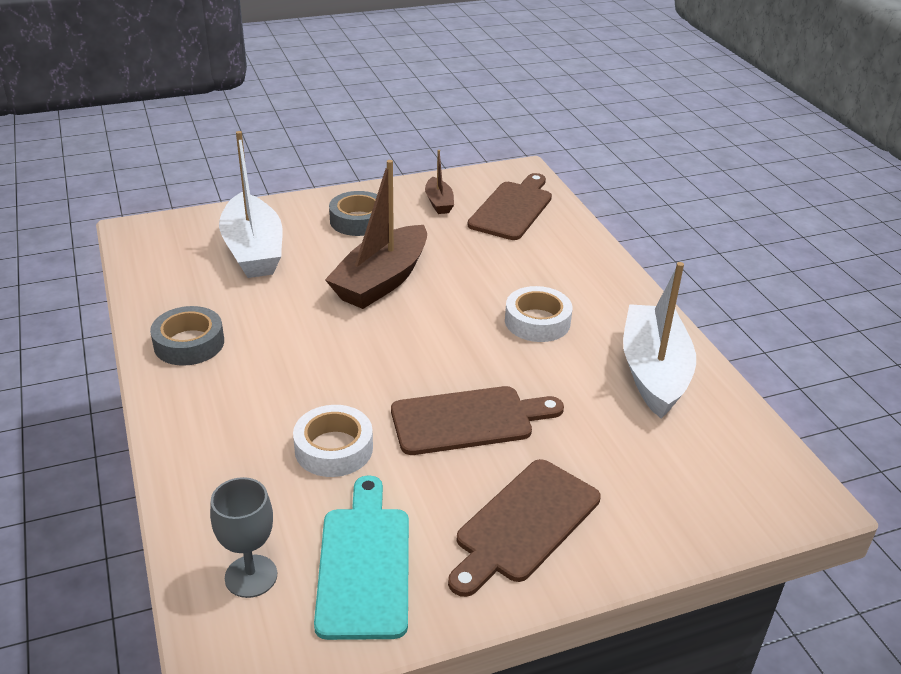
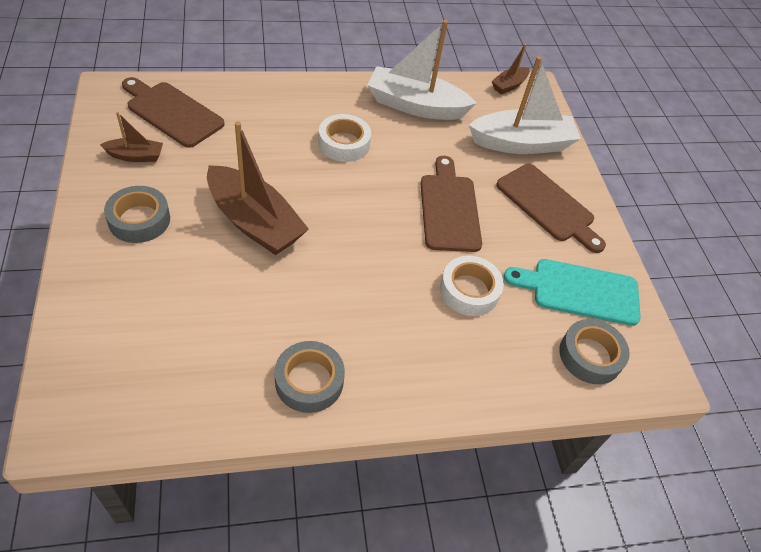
camera: 85 degrees left, 15 degrees up
(251, 576) = (590, 356): grey goblet -> grey tape
(253, 250) = (158, 313): white boat -> white boat (521, 144)
(784, 467) = (509, 85): none -> brown boat

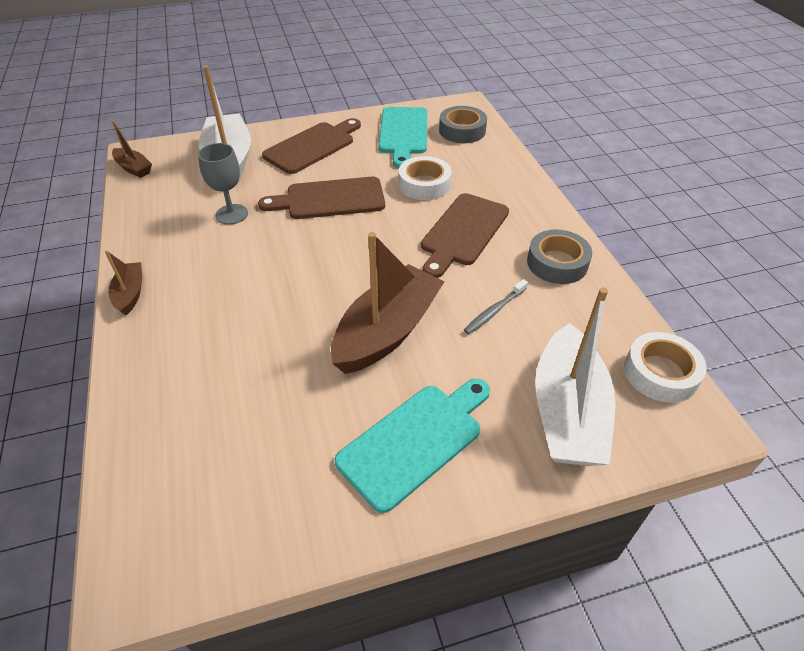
camera: 90 degrees left, 5 degrees down
(135, 156) = (297, 483): brown boat -> brown boat (130, 294)
(139, 220) = (415, 441): grey tape -> turquoise cutting board
(172, 112) = (193, 466): brown cutting board -> brown cutting board (463, 232)
(254, 303) = (494, 311): none -> grey toothbrush
(344, 143) = (244, 278): white tape -> white tape (660, 373)
(415, 106) = (171, 230): white boat -> white boat (567, 412)
(433, 141) = (231, 214): none -> grey goblet

